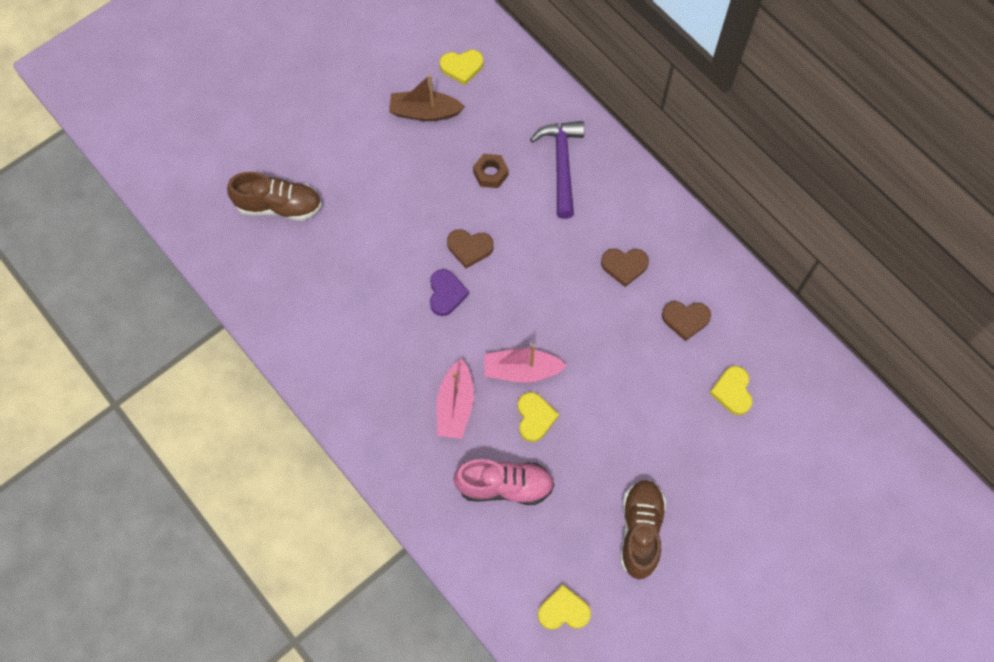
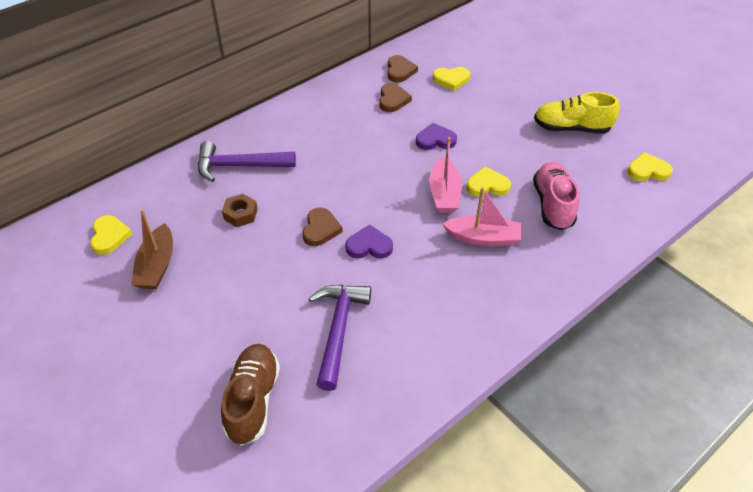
camera: 90 degrees left, 20 degrees down
(345, 268) = (338, 330): none -> purple hammer
(563, 610) = (648, 170): yellow heart -> yellow heart turned 90 degrees clockwise
(611, 365) = (435, 140): none -> purple heart
(624, 266) = (344, 130): brown heart -> brown heart (400, 71)
(640, 531) = (571, 128): brown shoe -> yellow shoe

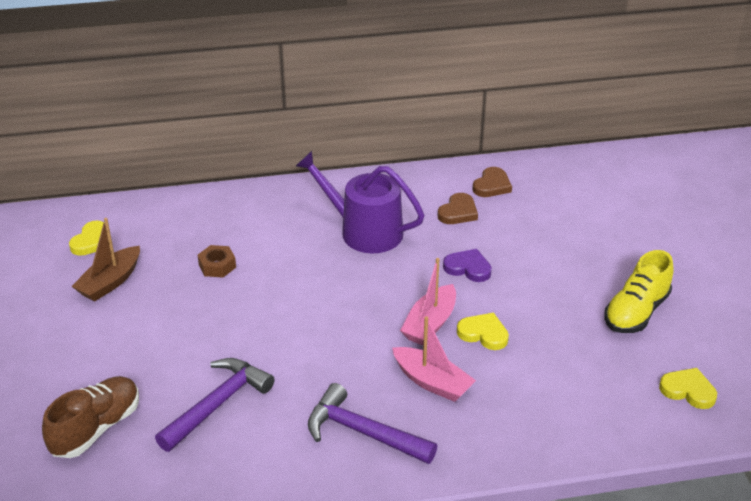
camera: 30 degrees right, 10 degrees down
(240, 166) = (252, 222): purple hammer -> purple hammer (363, 432)
(320, 229) = (278, 308): brown heart -> none
(336, 140) = (364, 231): none -> purple watering can
(369, 246) = (311, 342): purple heart -> none
(451, 80) = (541, 213): yellow heart -> none
(553, 205) = (539, 381): pink shoe -> none
(571, 128) = (636, 312): yellow shoe -> yellow shoe turned 90 degrees counterclockwise

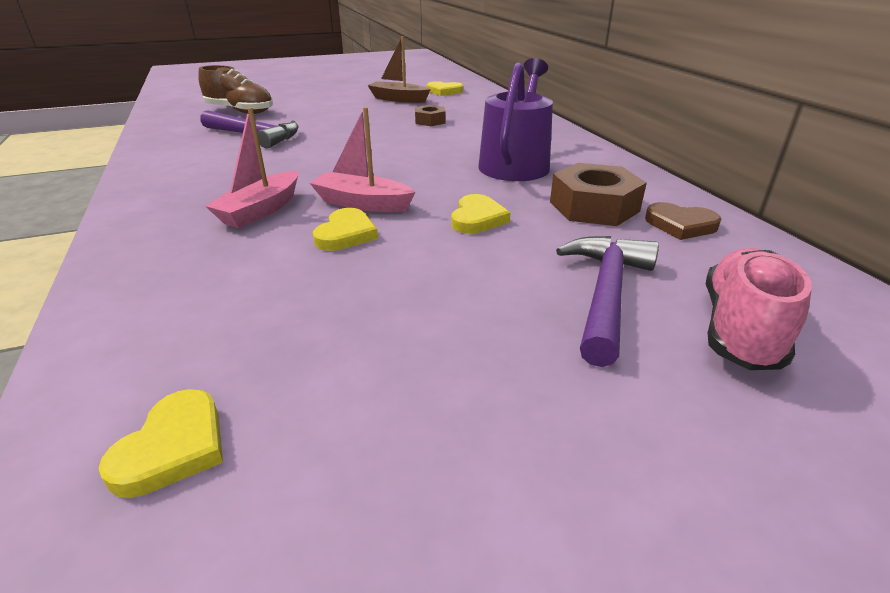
camera: 80 degrees right, 5 degrees down
(363, 432) = (195, 185): purple hammer -> purple hammer (605, 294)
(458, 212) = (594, 207): brown heart -> brown nut
(468, 268) = (477, 218): purple heart -> yellow heart
(603, 204) = (740, 329): none -> pink shoe
(636, 312) = (416, 372): yellow shoe -> none

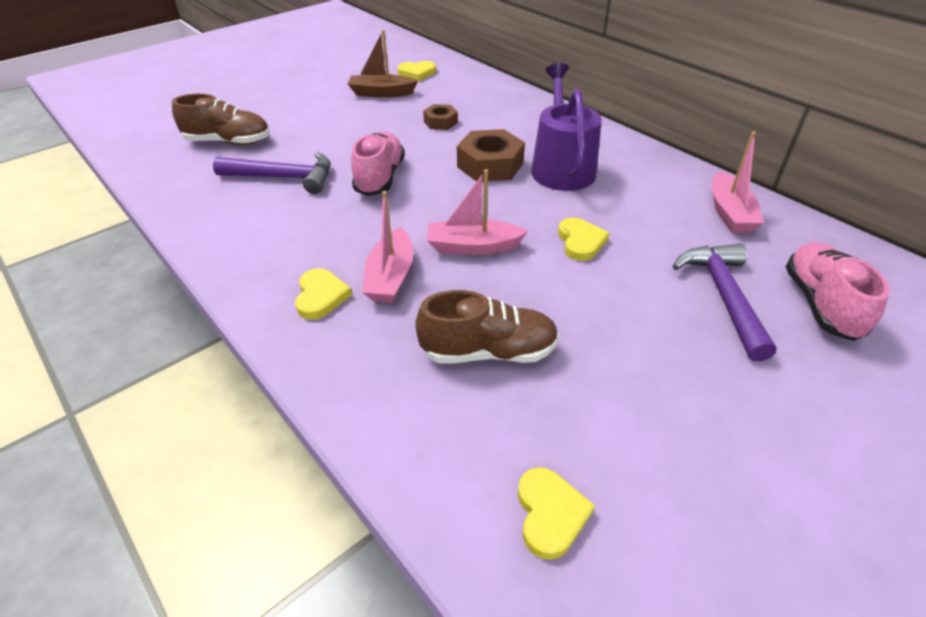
camera: 20 degrees left, 10 degrees up
(283, 283) = (488, 351): none -> brown shoe
(333, 147) = (380, 178): none -> pink shoe
(346, 234) = (491, 286): yellow heart -> yellow heart (321, 296)
(594, 207) = (657, 207): brown nut -> brown nut (490, 165)
(680, 225) = (729, 213): brown heart -> pink boat

